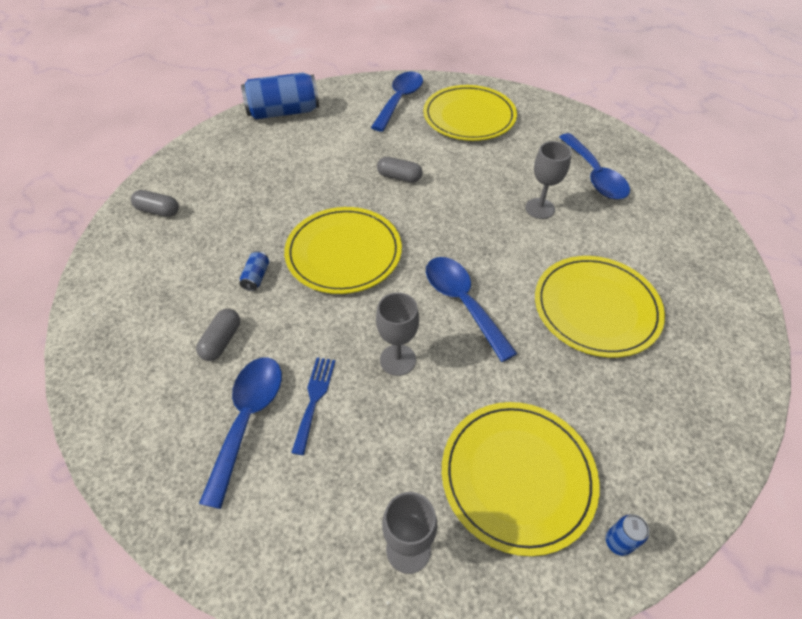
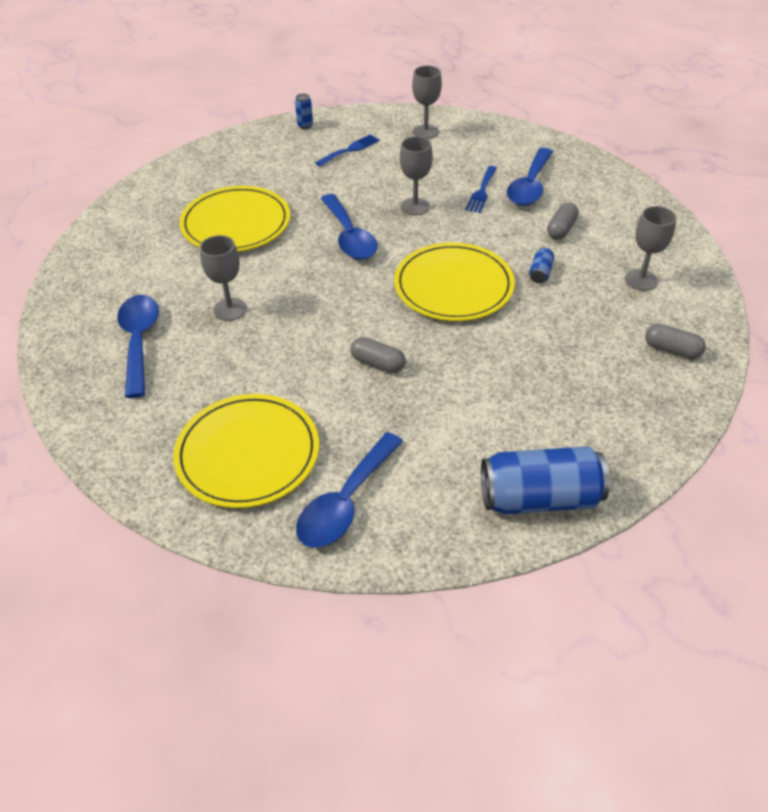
camera: 170 degrees left, 5 degrees down
(155, 279) = (641, 280): none -> grey goblet
(517, 476) = (350, 150): yellow plate -> blue fork

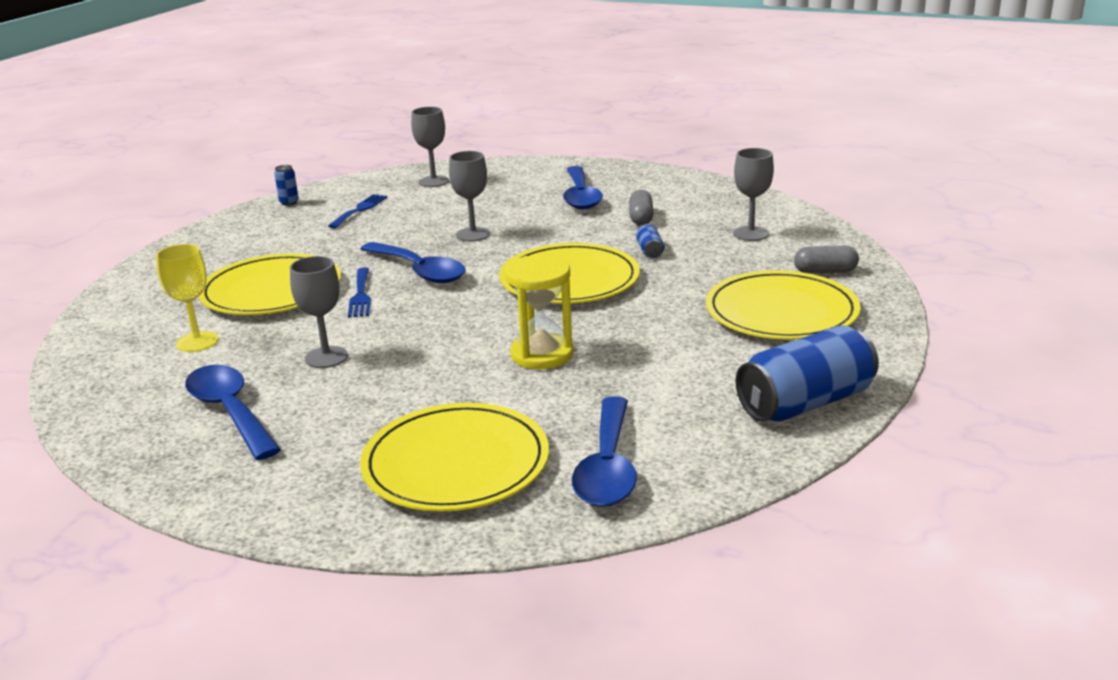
camera: 25 degrees left, 20 degrees down
(159, 262) = (197, 342): none -> yellow goblet
(378, 363) = (542, 354): grey capsule -> yellow hourglass
(481, 191) = (534, 210): blue fork -> blue fork (360, 295)
(597, 385) = (781, 311): none -> yellow plate

